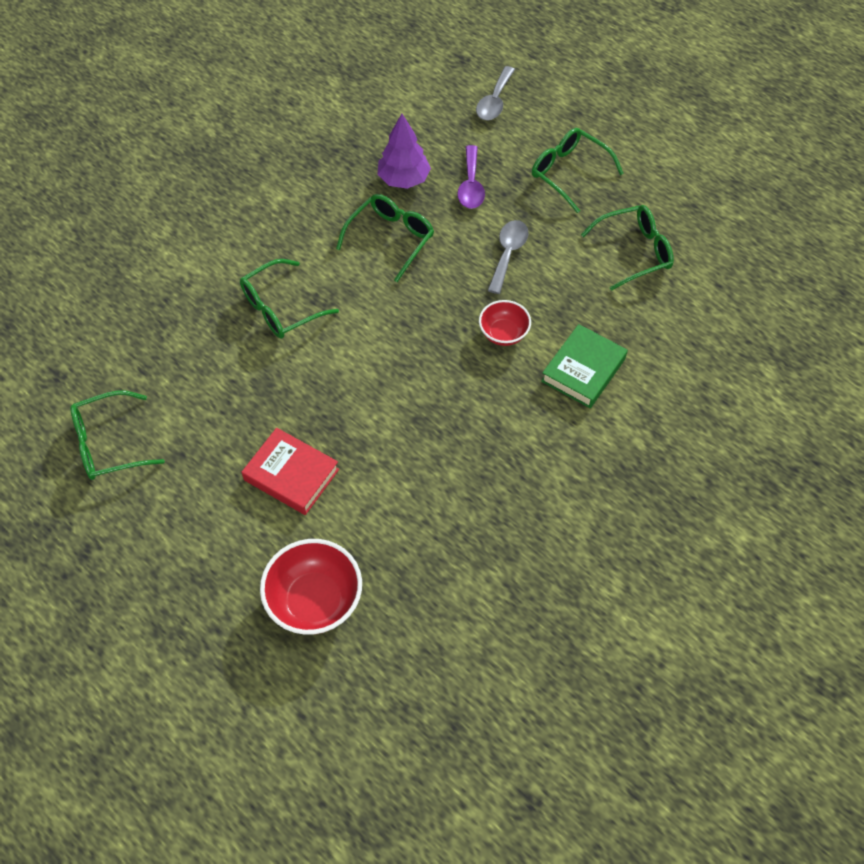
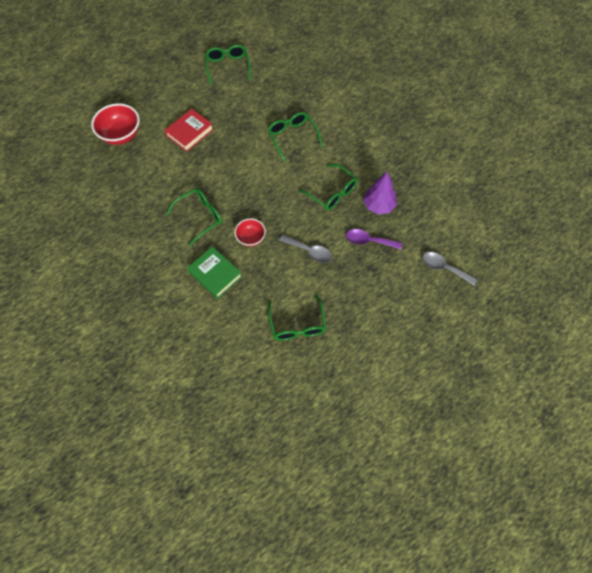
camera: 100 degrees right, 5 degrees up
(568, 172) = (372, 300): green glasses -> green glasses (200, 217)

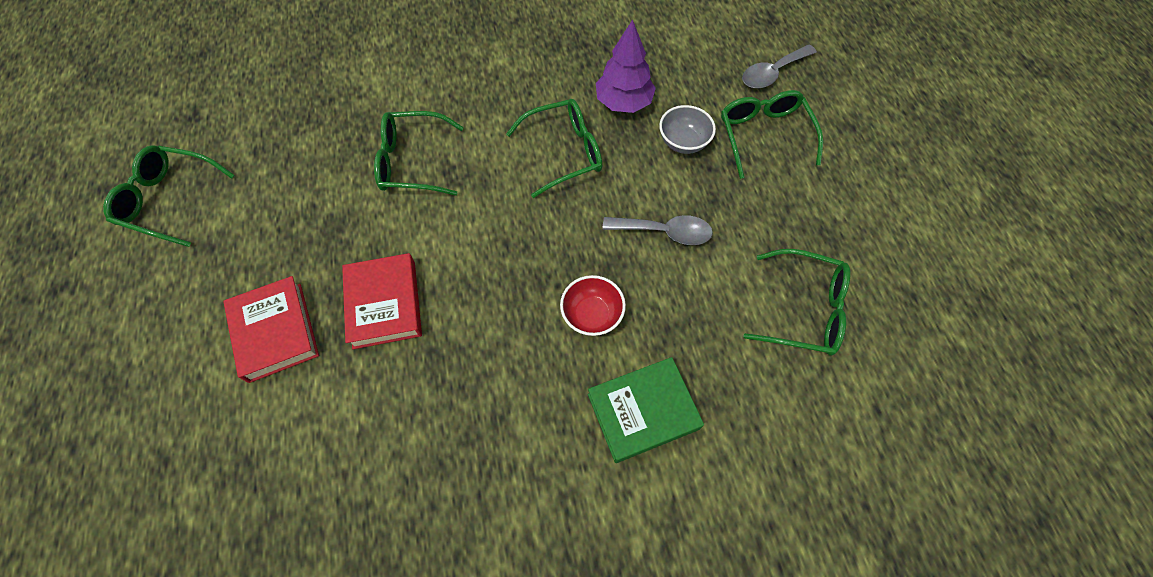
camera: 65 degrees left, 0 degrees up
(121, 135) = (173, 484): red bowl -> none
(200, 217) = (495, 389): green glasses -> green glasses (763, 135)
(219, 161) = (385, 304): none -> red book
(309, 251) = (664, 232): grey spoon -> grey spoon turned 45 degrees clockwise
(368, 241) = (683, 142): purple spoon -> grey bowl

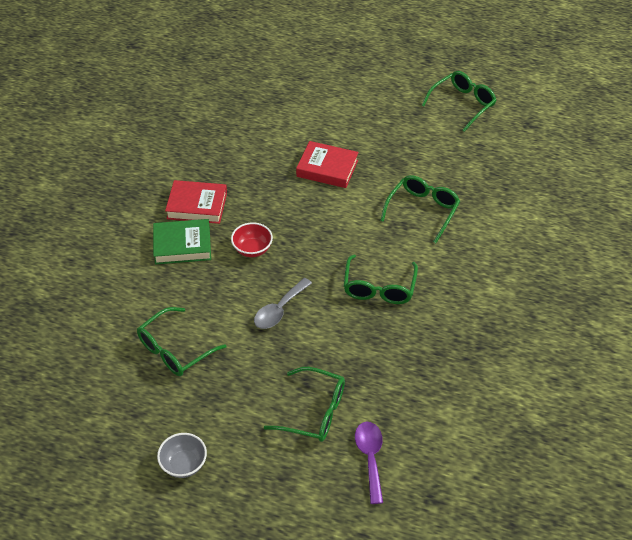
camera: 120 degrees right, 15 degrees down
(275, 332) = (342, 125): red book -> red book (197, 205)
(623, 102) = (402, 342): purple tree -> none
(643, 411) = (182, 245): green book -> green book turned 75 degrees clockwise
(683, 142) = (342, 358): grey bowl -> grey bowl (184, 464)
(772, 73) = (370, 458): grey spoon -> purple spoon

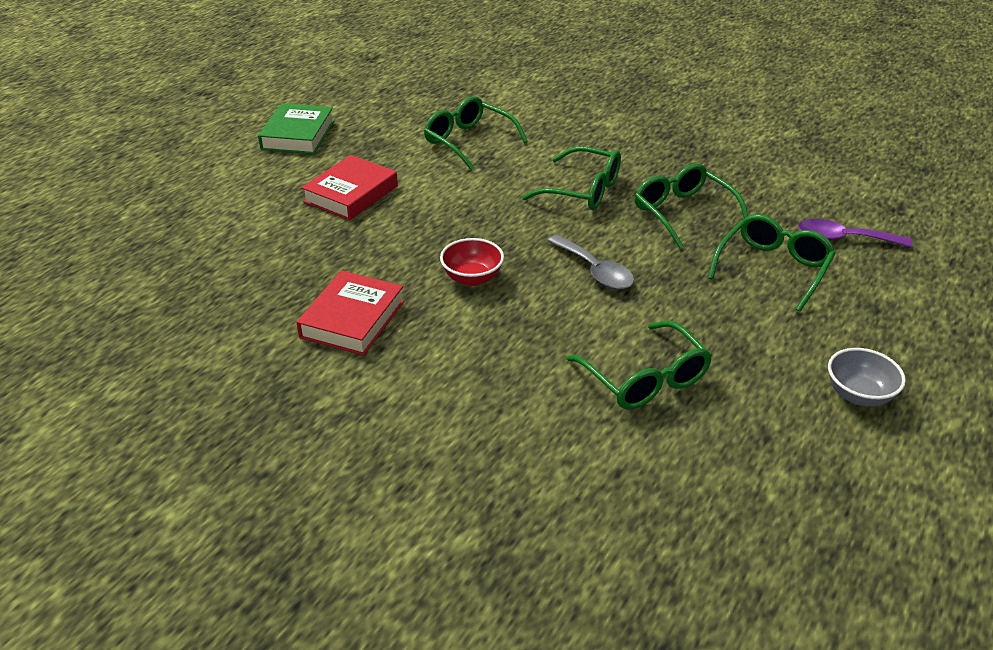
camera: 75 degrees left, 10 degrees down
(182, 245) = (431, 345): green book -> green book (298, 135)
(463, 104) = (306, 87): green glasses -> green glasses (682, 212)

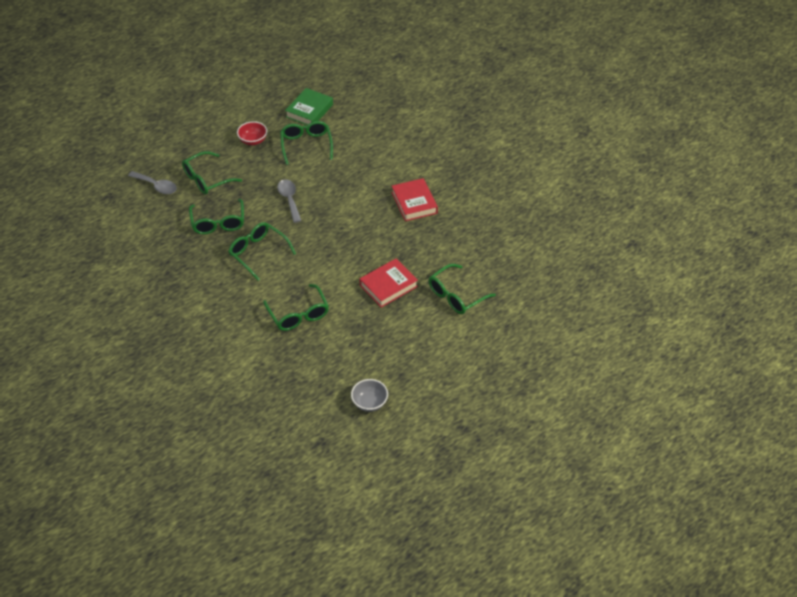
camera: 160 degrees left, 10 degrees up
(236, 203) = (456, 296): none -> green glasses
(298, 135) = (405, 353): green book -> green book (309, 111)
(352, 319) = (414, 203): red book -> red book turned 60 degrees counterclockwise
(472, 278) = (349, 211): red bowl -> red bowl (253, 141)
(843, 239) = (156, 186): purple spoon -> grey spoon
(858, 395) = (231, 119): grey bowl -> grey bowl (369, 403)

